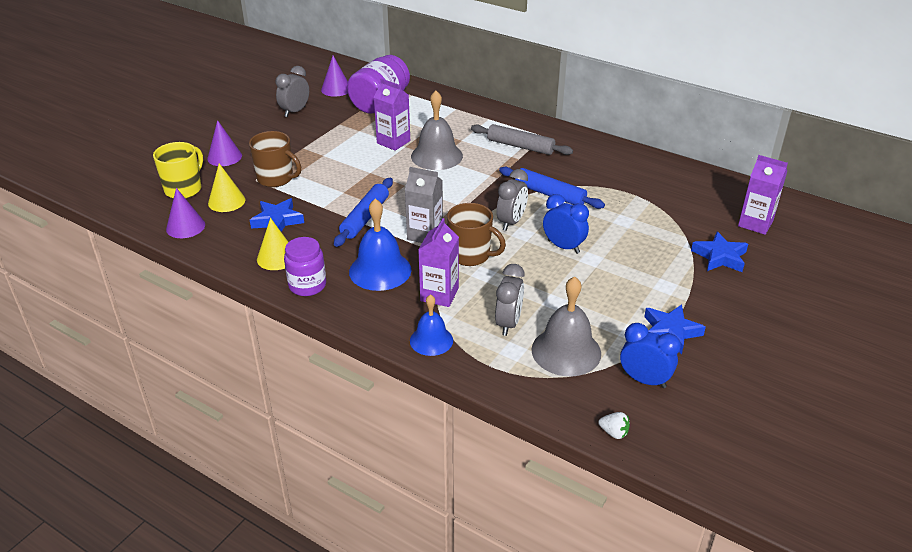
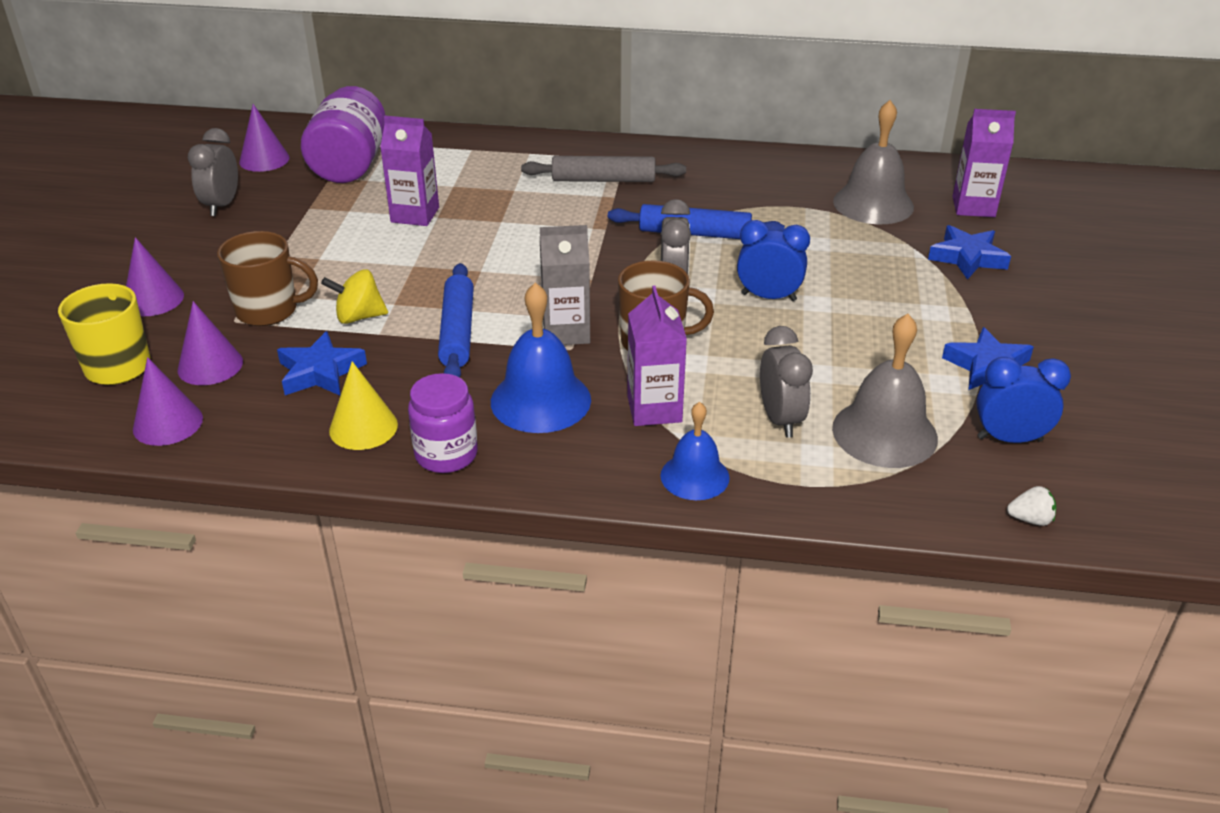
camera: 25 degrees left, 0 degrees up
(226, 201) = (210, 365): yellow cone -> purple cone
(319, 195) = (359, 317): none -> yellow spinning top
(436, 156) = (495, 219): grey bell -> grey bell (873, 204)

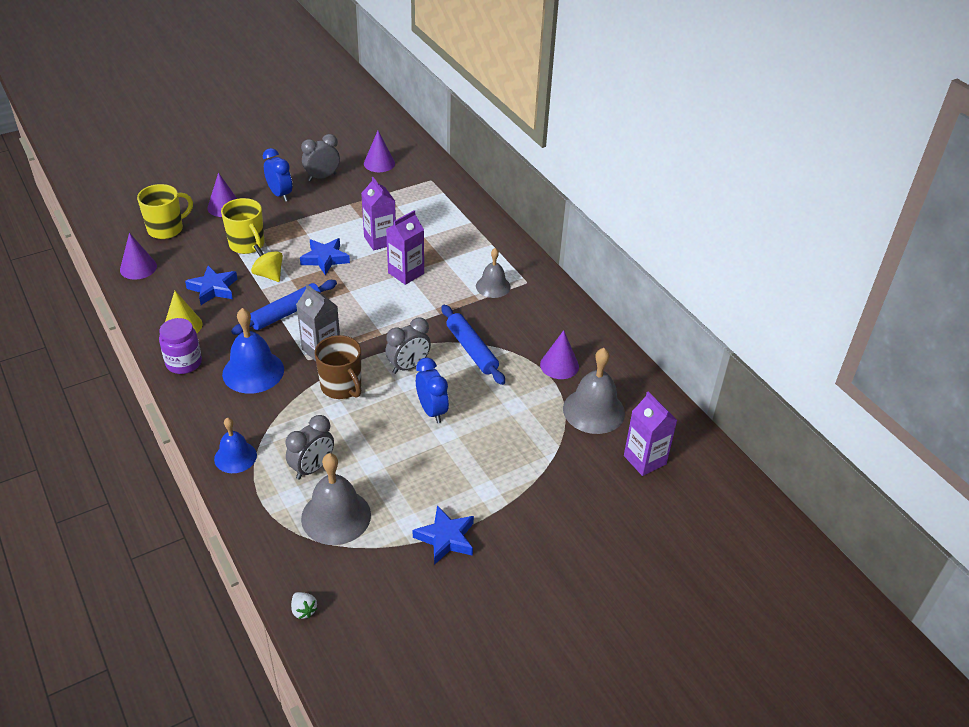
camera: 50 degrees right, 5 degrees up
(210, 365) = (189, 254): purple cone -> purple cone (559, 365)
(268, 311) = (247, 245): brown mug -> yellow mug
(350, 165) = (406, 192): purple jar -> none
(603, 180) = (493, 286): grey rolling pin -> grey bell
(654, 409) = (280, 415): purple carton -> purple carton (406, 273)
(967, 258) = (571, 481): blue star -> blue star (325, 259)
(1009, 439) = (376, 574): blue clock -> blue clock (280, 194)

